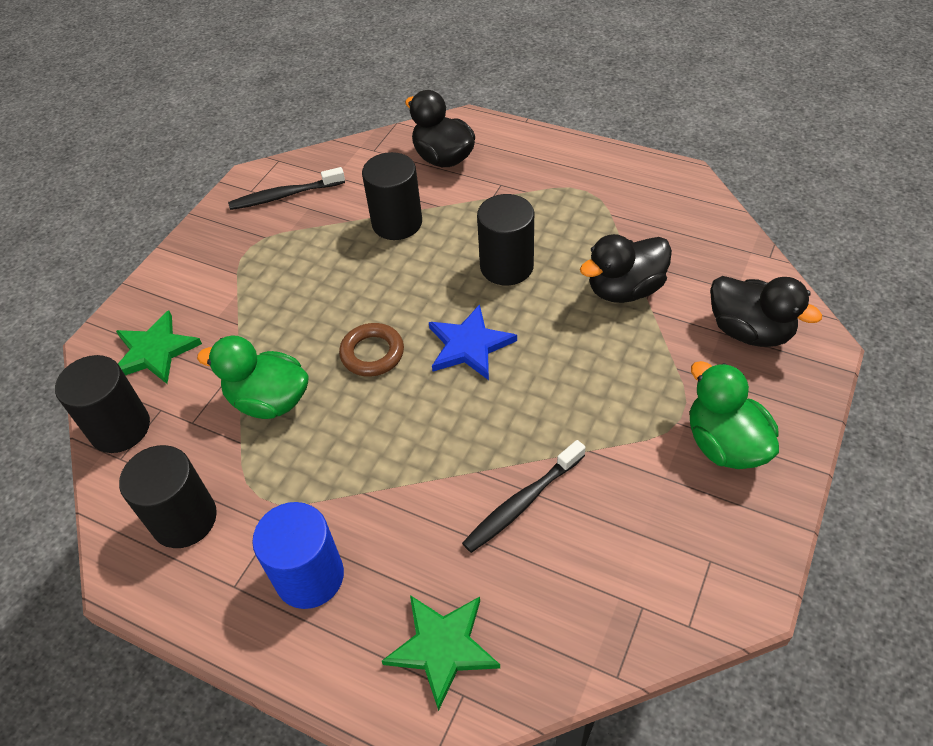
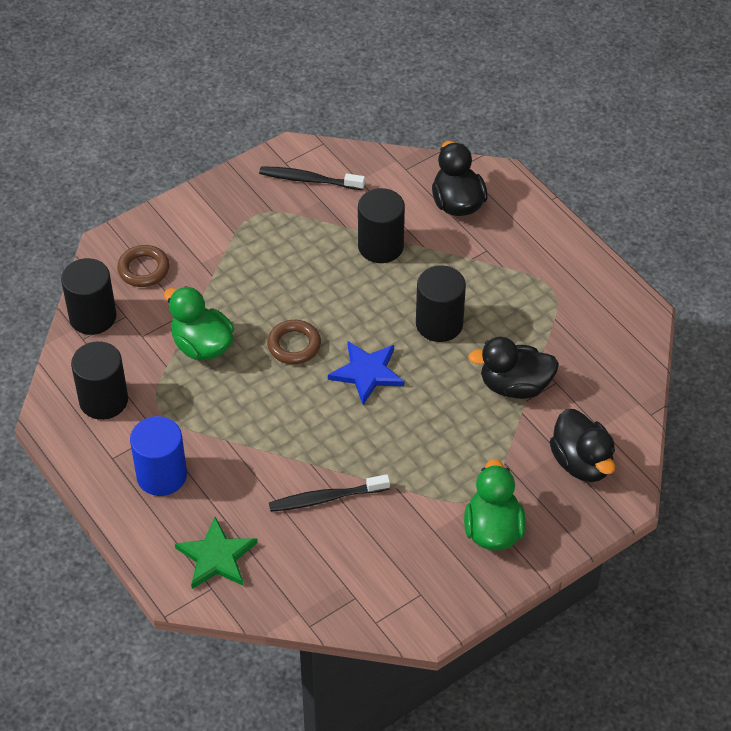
camera: 25 degrees right, 0 degrees up
(155, 351) = (143, 269): green star -> brown ring

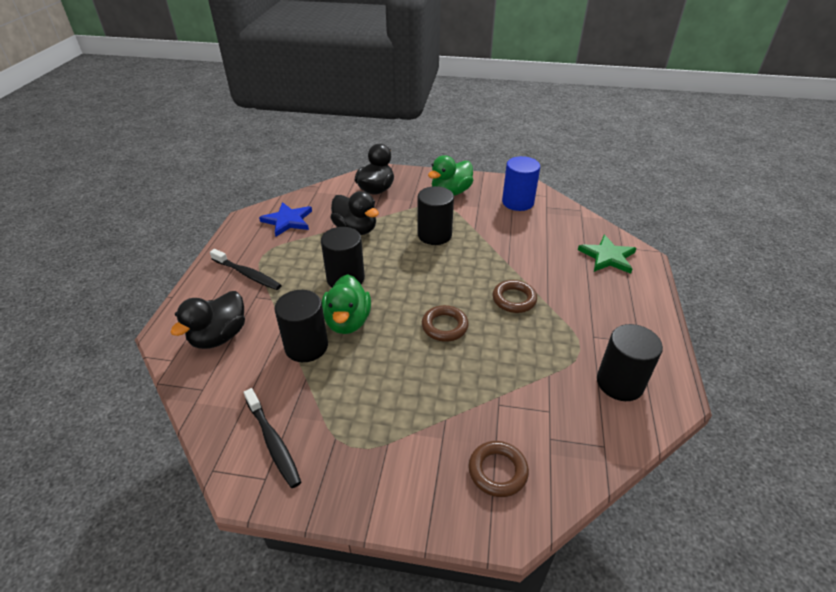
camera: 135 degrees left, 10 degrees down
(93, 317) = (581, 460): black cylinder -> black cylinder (434, 235)
(161, 475) = (610, 311): blue cylinder -> blue cylinder (517, 202)
(202, 345) = (508, 370): green duck -> green duck (347, 321)
(262, 420) = (514, 299): none -> brown ring
(326, 498) = (517, 245): black toothbrush -> black toothbrush (247, 274)
(367, 373) = (421, 283): blue star -> blue star (288, 221)

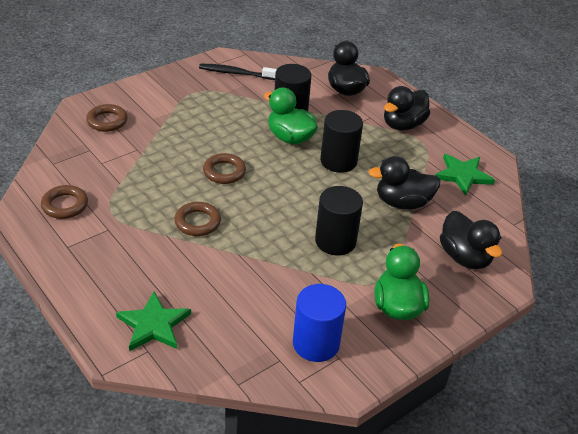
camera: 130 degrees right, 0 degrees up
(247, 274) = (403, 125): black toothbrush -> black duck
(288, 221) = (463, 175): blue star -> green star
(620, 383) = (65, 205): black cylinder -> brown ring

